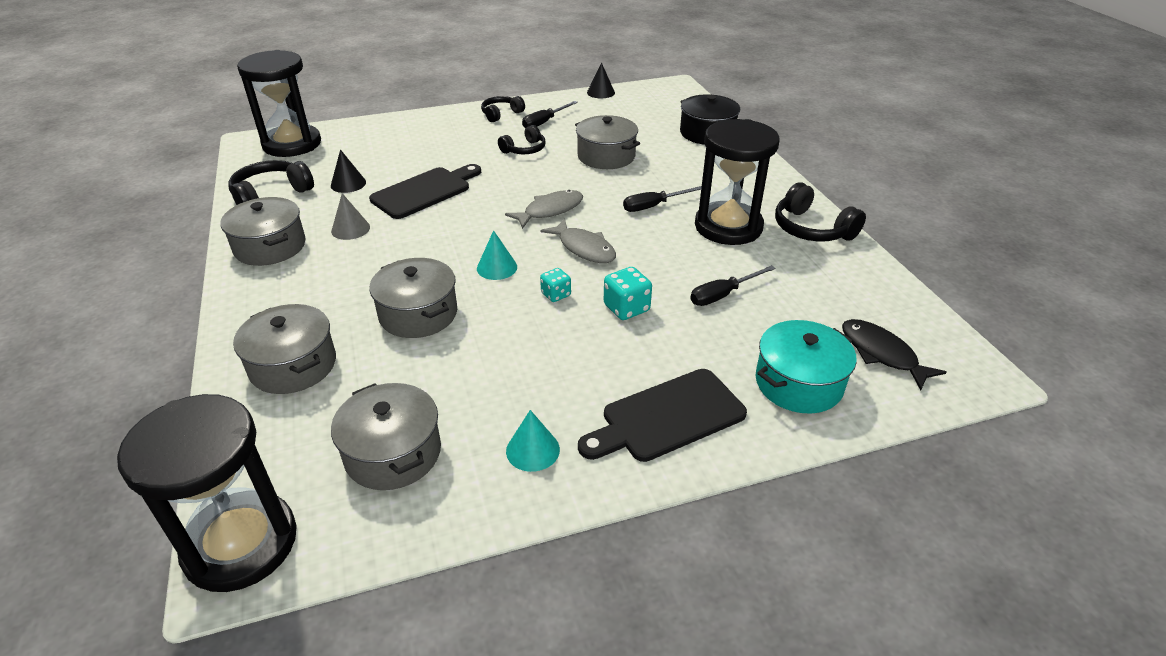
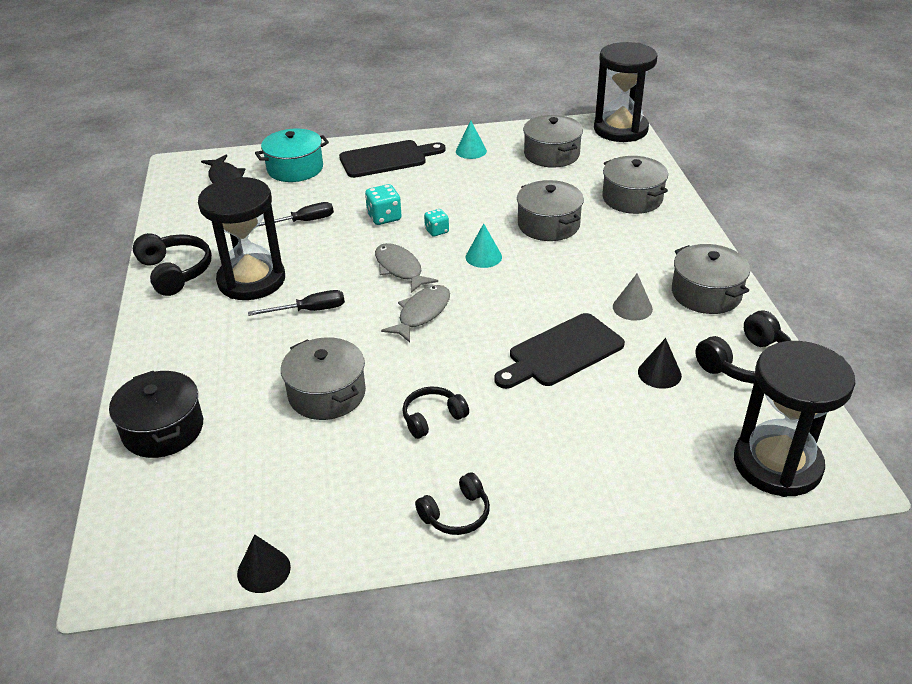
camera: 170 degrees left, 0 degrees up
(544, 122) = (390, 482): black screwdriver -> none
(550, 210) = (421, 314): grey fish -> grey fish turned 150 degrees clockwise

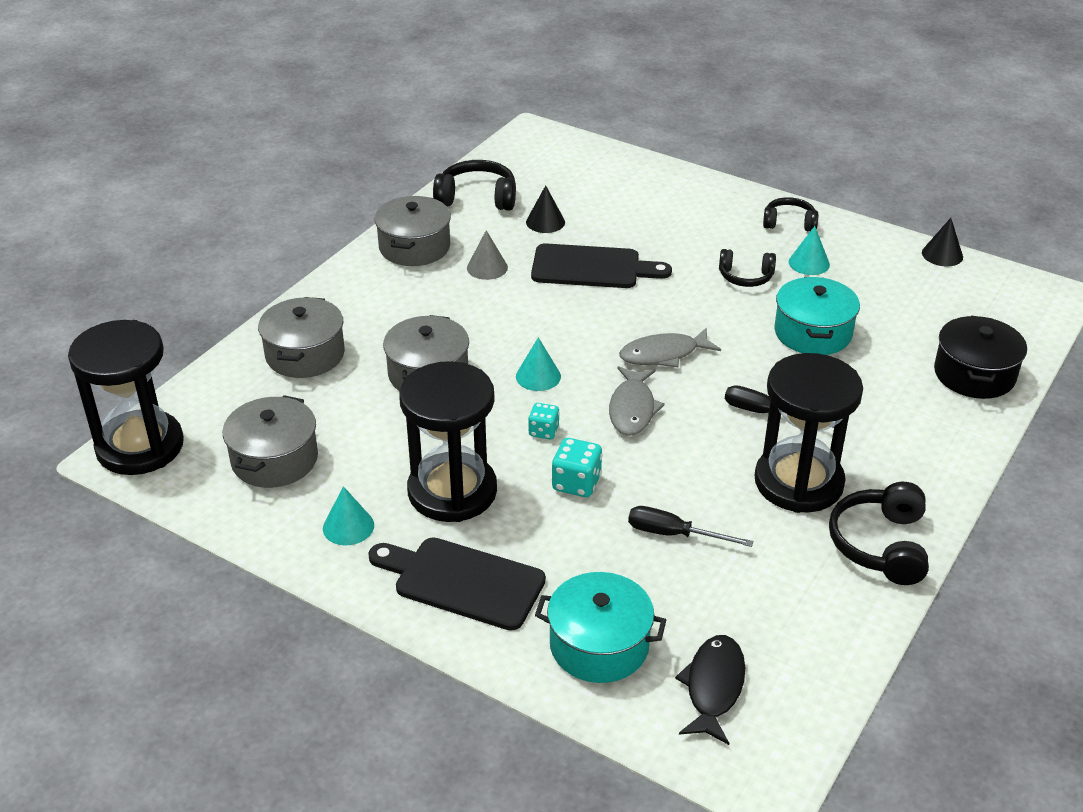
camera: 140 degrees left, 0 degrees up
(327, 394) = (812, 333): grey pot -> turquoise pot
(391, 469) = (809, 263): none -> turquoise cone
(777, 464) = (559, 153): black hourglass -> black hourglass (452, 491)

